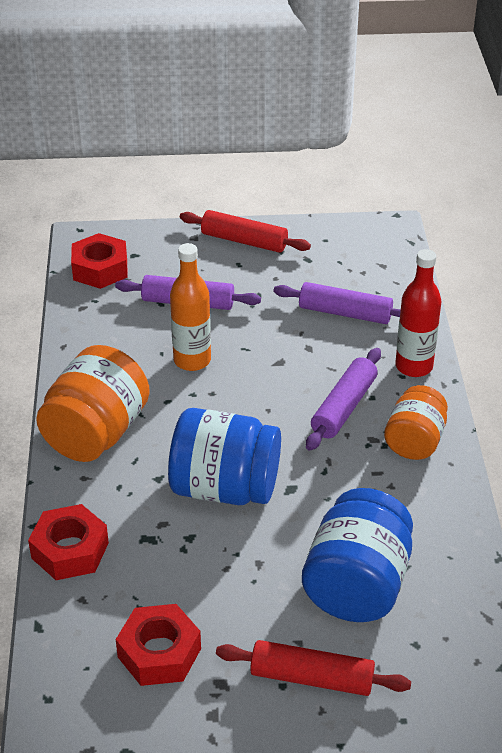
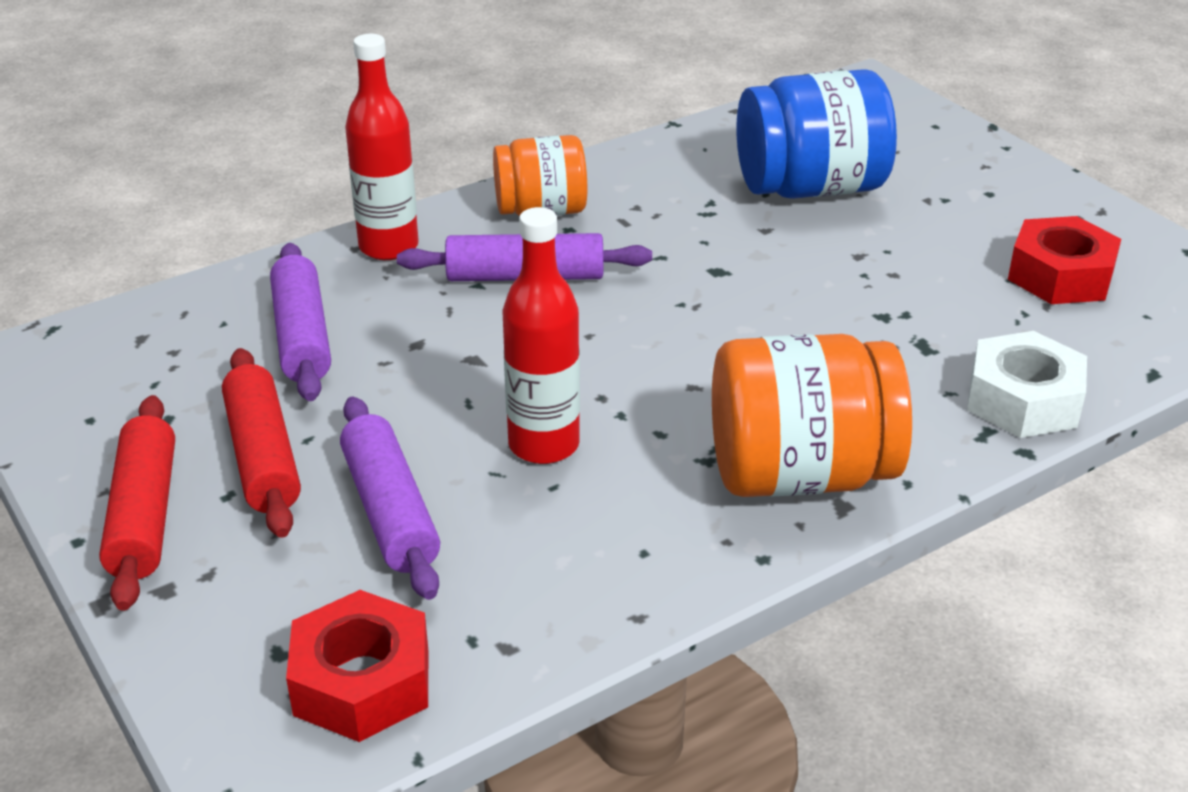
camera: 120 degrees left, 5 degrees down
(70, 550) = (1023, 400): red nut -> white nut
(192, 360) = (544, 445): orange bottle -> red bottle
(225, 488) = (773, 319): blue jar -> none
(312, 677) = (958, 180): red rolling pin -> red rolling pin (263, 456)

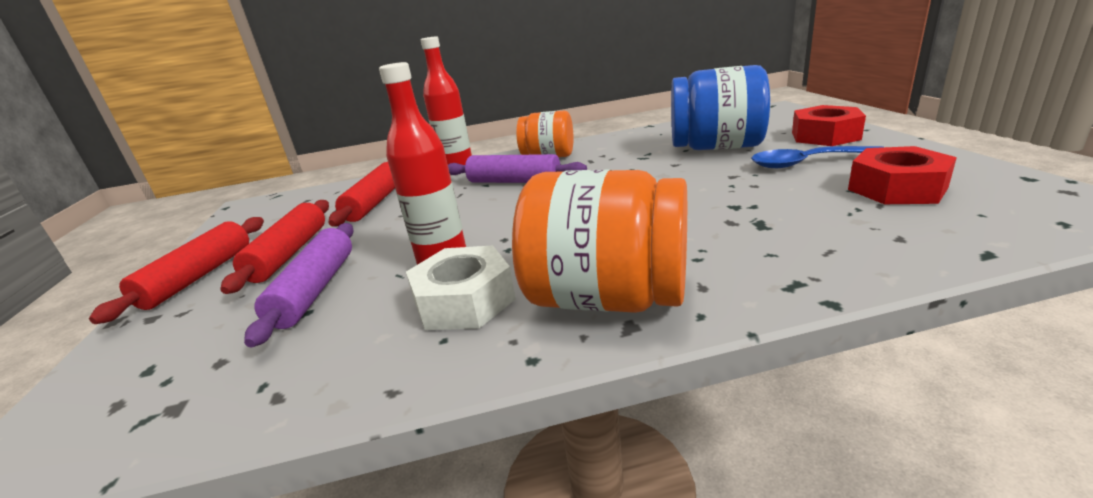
camera: 25 degrees right, 10 degrees down
(302, 336) = (375, 202): purple rolling pin -> red rolling pin
(362, 682) = (160, 403): red nut -> red nut (825, 136)
(947, 226) = (807, 163): none -> blue spoon
(1023, 400) = (840, 264): white nut -> white nut (464, 301)

